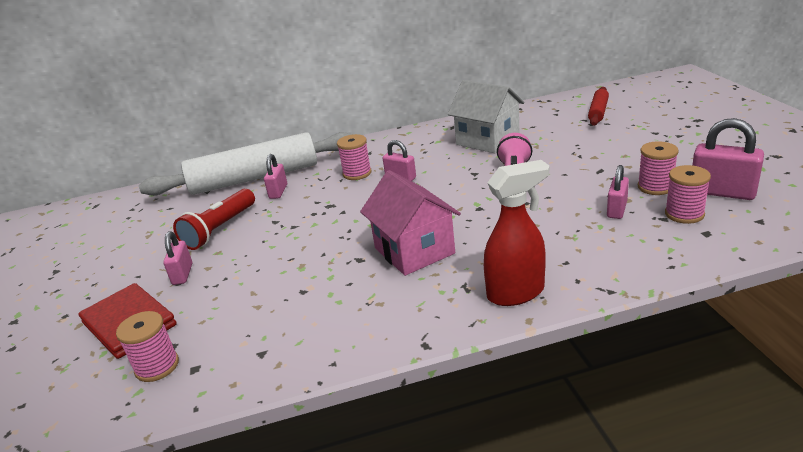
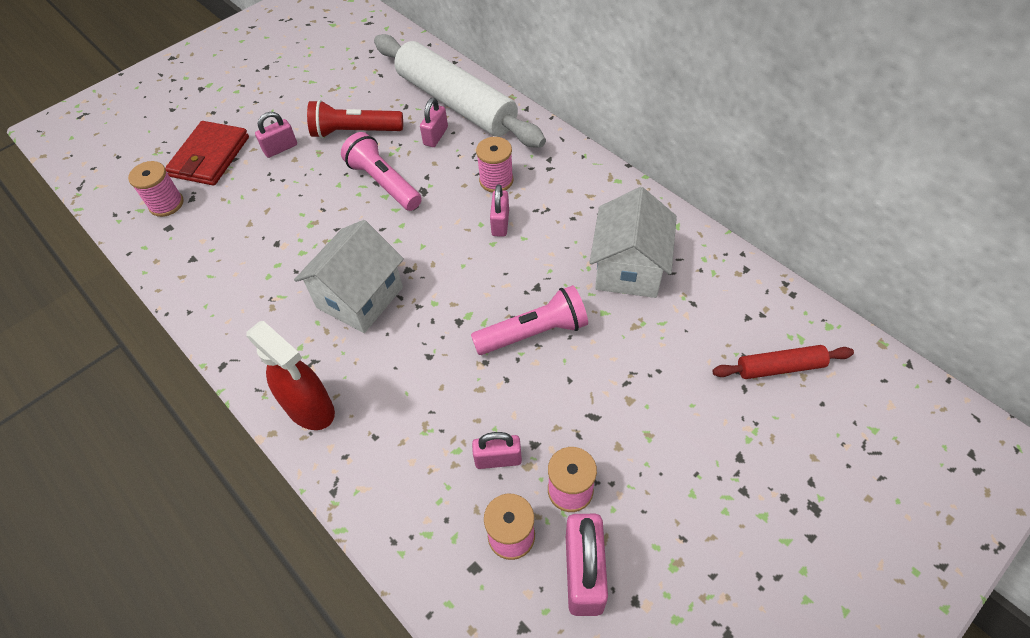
camera: 60 degrees right, 25 degrees up
(278, 191) = (435, 136): pink padlock -> pink padlock turned 45 degrees counterclockwise
(299, 222) = (384, 183): none -> pink flashlight
(414, 251) = (360, 297): pink house -> white house

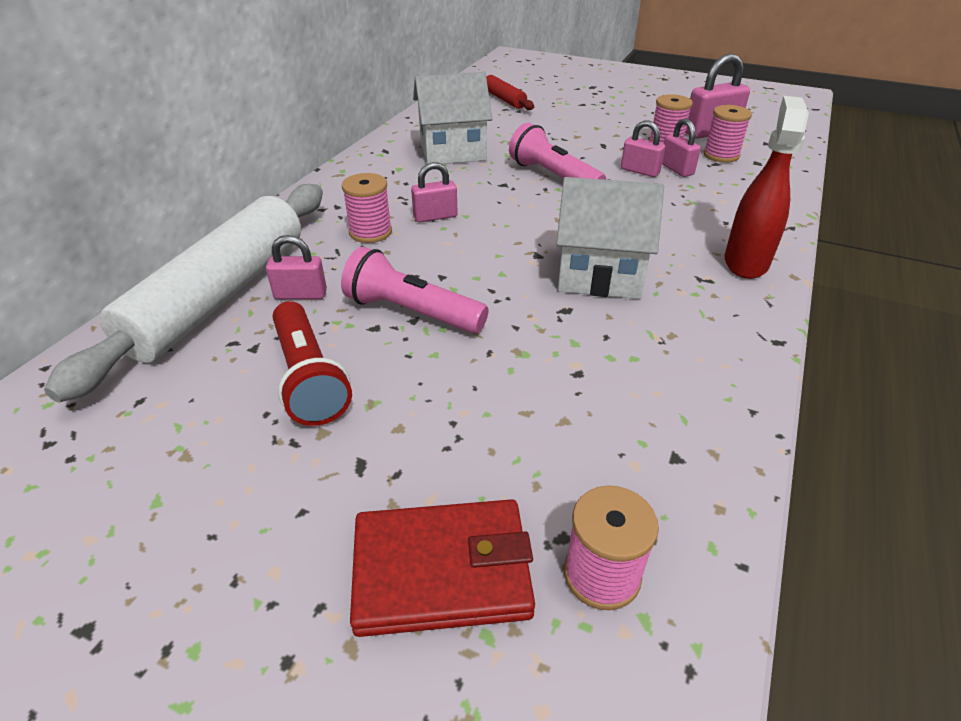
camera: 115 degrees left, 15 degrees down
(280, 148) = (378, 459): pink padlock -> pink padlock (640, 171)
(384, 183) = (411, 312): pink flashlight -> pink flashlight turned 90 degrees clockwise

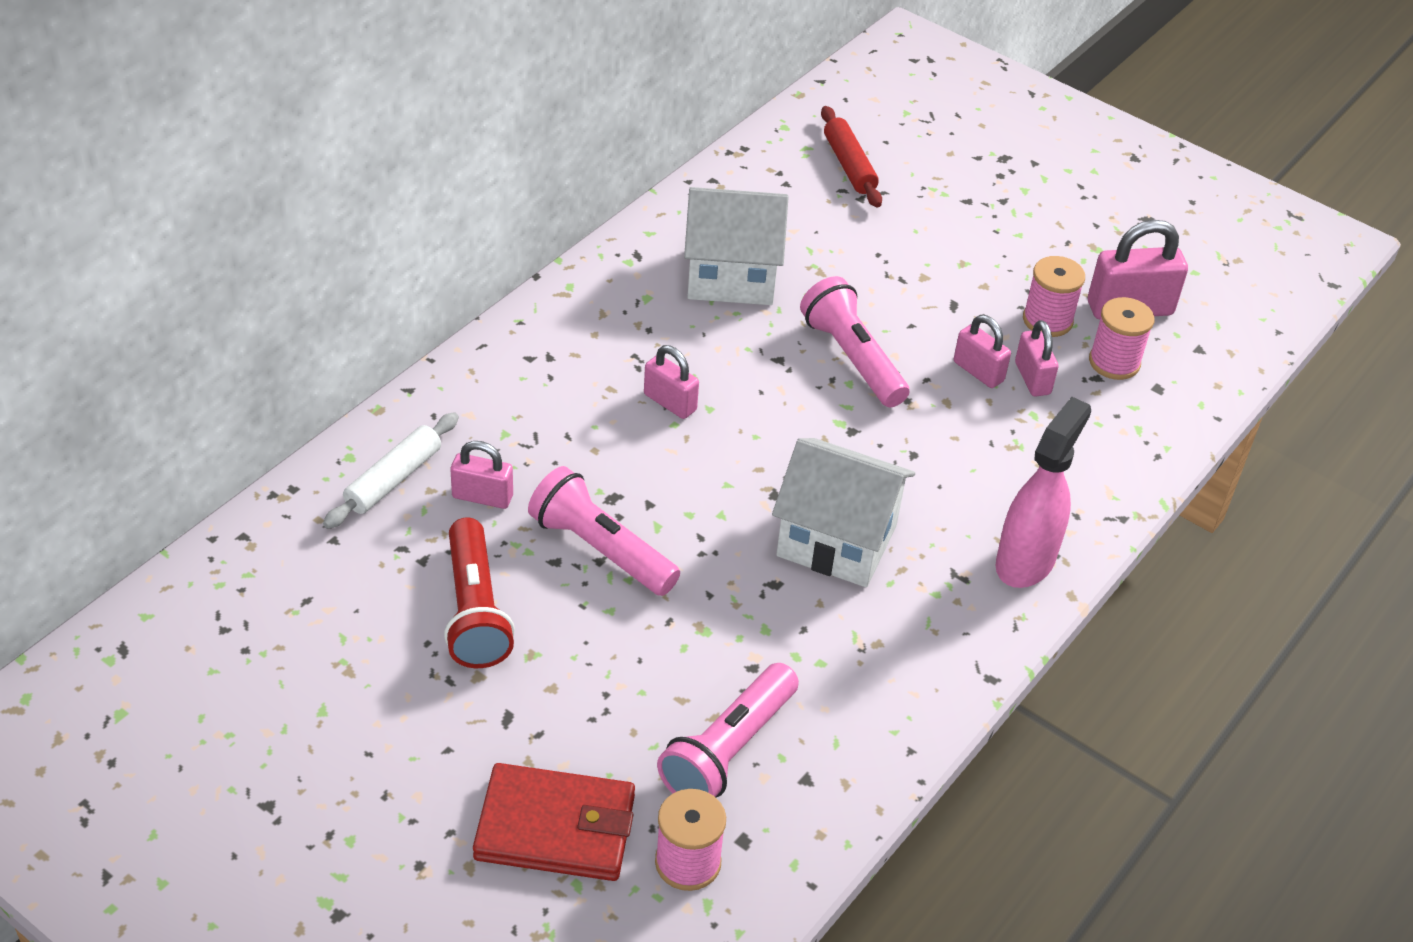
camera: 10 degrees right, 5 degrees up
(220, 296) = (393, 479): white rolling pin -> white rolling pin, size x0.45
(370, 232) = (582, 413): pink spool -> none
(435, 216) = (670, 402): pink padlock -> pink padlock turned 45 degrees clockwise
(589, 447) = (728, 750): none -> pink flashlight
(746, 262) = (1026, 561): red spray bottle -> pink spray bottle

